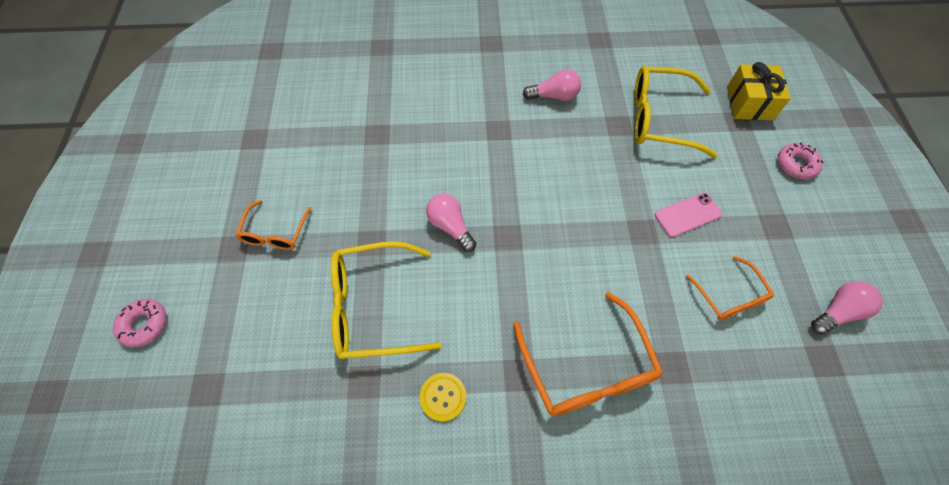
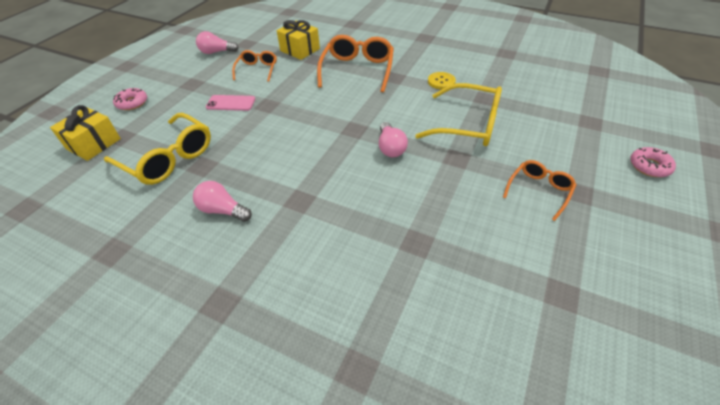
camera: 150 degrees left, 15 degrees down
(722, 384) = (300, 50): none -> yellow gift

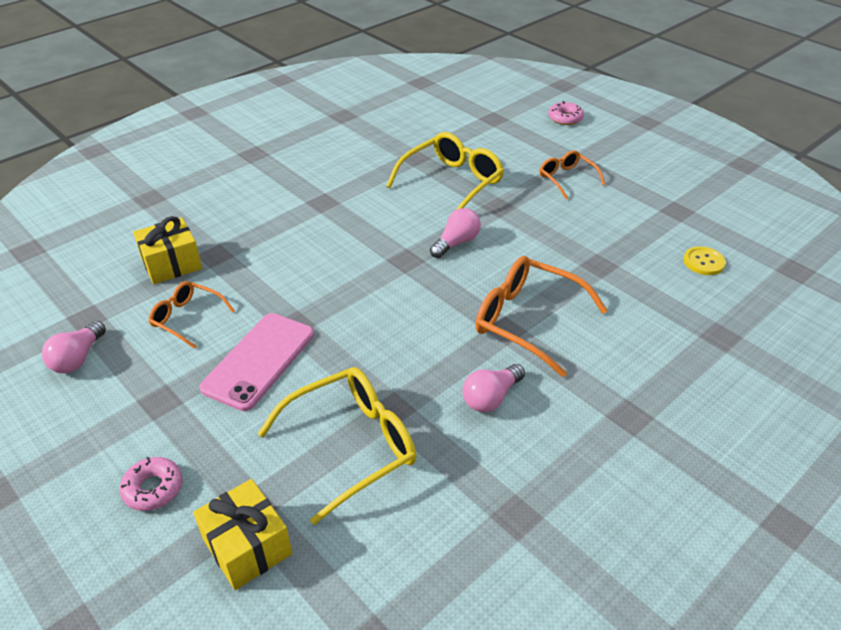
camera: 70 degrees left, 5 degrees down
(231, 103) = (259, 361): pink phone -> pink phone, size x1.65
(357, 70) = (280, 226): orange glasses -> orange glasses (529, 321)
(390, 148) = (456, 243): pink light bulb -> pink light bulb turned 60 degrees counterclockwise
(441, 81) = (361, 173): yellow button -> yellow button (703, 262)

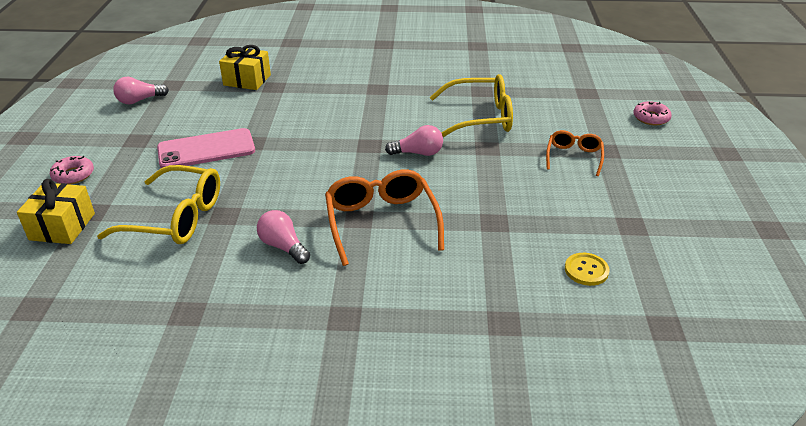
camera: 45 degrees right, 5 degrees down
(188, 318) = (210, 110): orange glasses -> none
(491, 397) = (283, 247): pink light bulb -> pink light bulb turned 45 degrees clockwise

